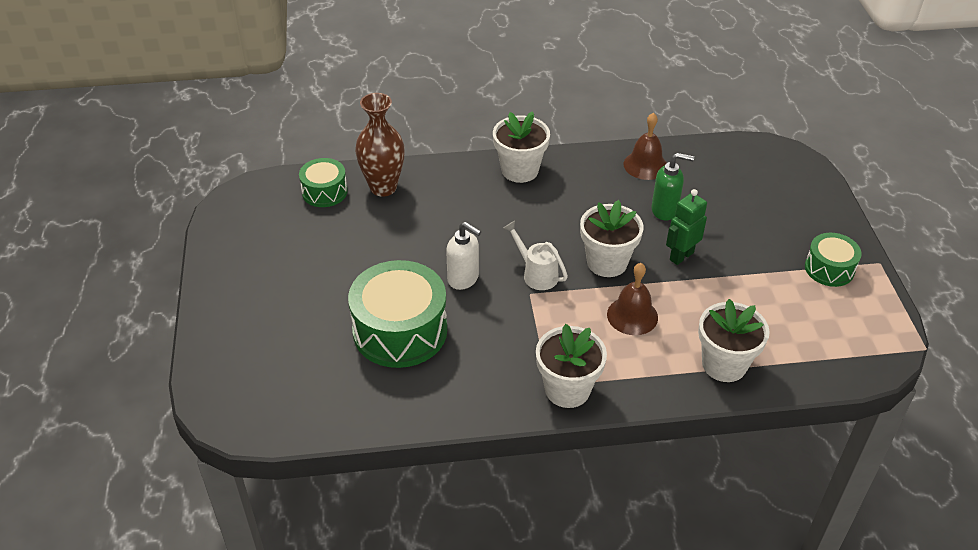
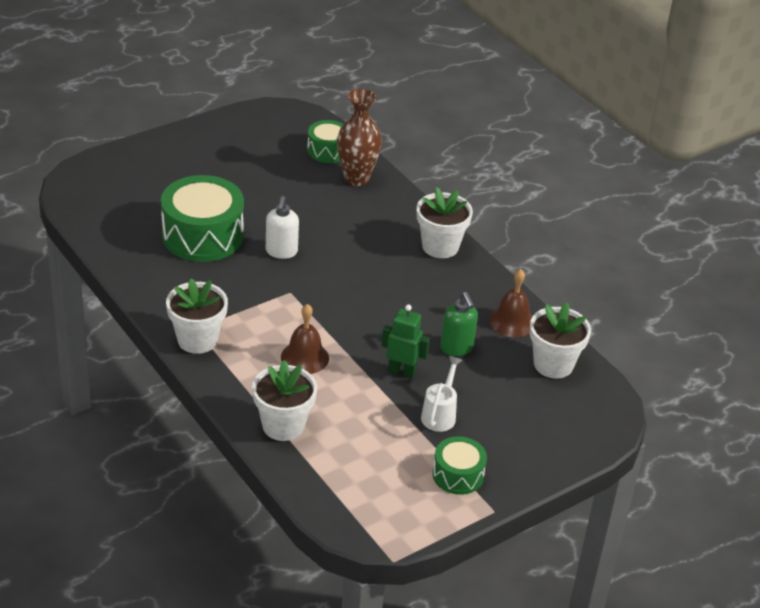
camera: 60 degrees right, 5 degrees down
(536, 274) = (315, 290): white watering can -> white watering can (440, 414)
(607, 262) = (359, 327): white flower pot -> white flower pot (553, 364)

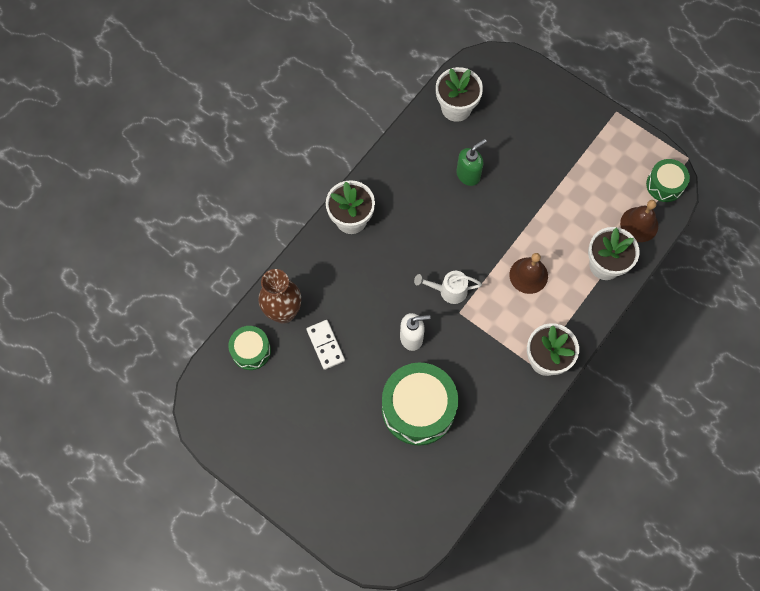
camera: 105 degrees left, 30 degrees up
(306, 195) = (325, 345): none -> white domino
(402, 371) = (511, 204): green robot -> none
(440, 414) = (543, 167): white watering can -> white watering can (448, 291)
(458, 475) = (595, 141): green drum -> green drum (665, 185)
(512, 321) = (421, 145): brown bell -> brown bell (639, 224)

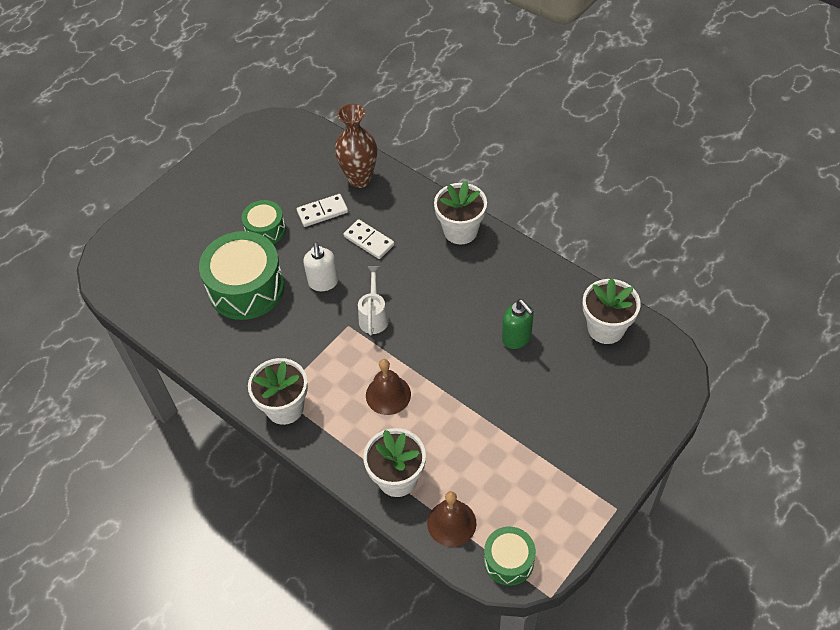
camera: 95 degrees right, 15 degrees down
(251, 351) = (322, 156): green drum -> green drum (265, 230)
(362, 299) = (369, 241): none -> white domino

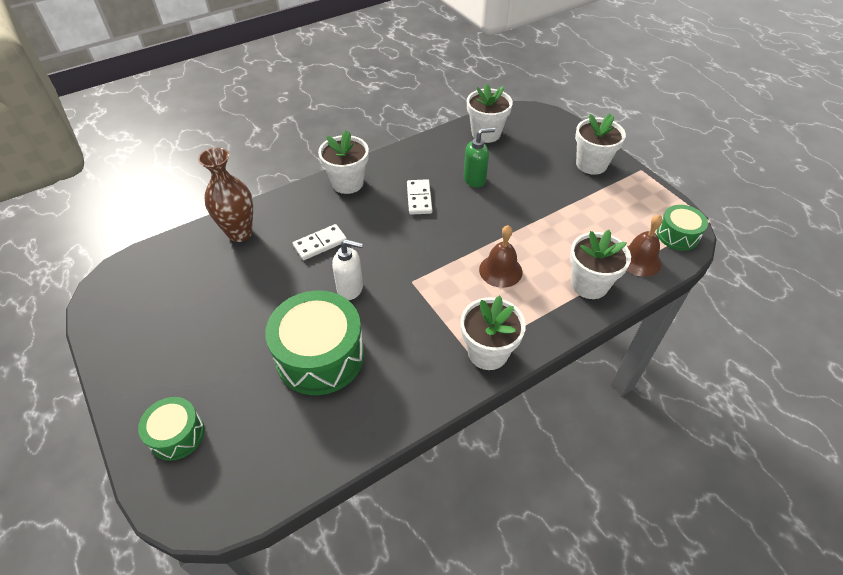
camera: 75 degrees left, 5 degrees down
(265, 230) = (252, 322): green drum -> green drum (177, 435)
(322, 212) = (261, 270): white domino -> white domino (419, 198)
(374, 316) = (410, 260): white watering can -> none
(600, 451) = (591, 164): none -> white flower pot

